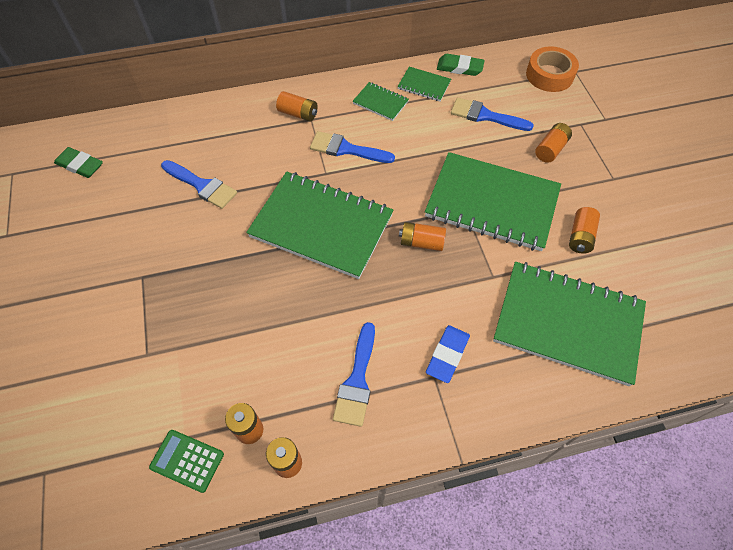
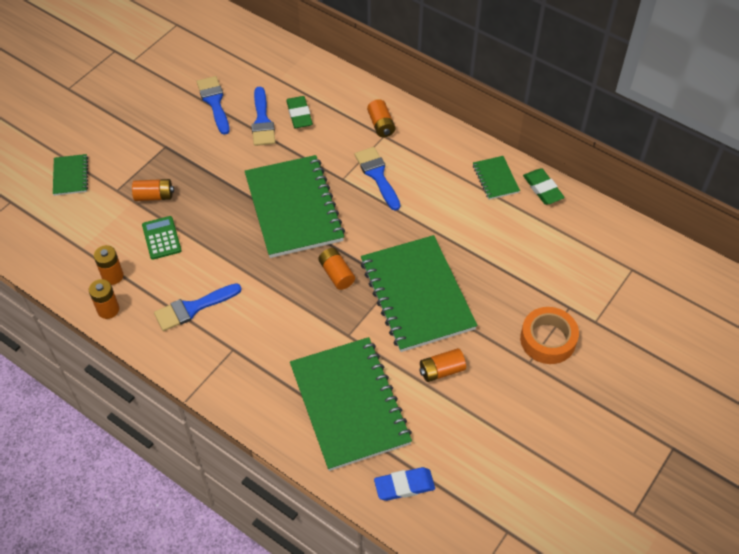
camera: 50 degrees right, 5 degrees down
(80, 165) = (216, 49): green eraser -> green eraser (299, 114)
(187, 460) = (69, 260): green calculator -> green calculator (161, 238)
(380, 102) = (446, 164): green notebook -> green notebook (71, 176)
(447, 355) = (256, 346): blue eraser -> blue eraser (404, 486)
(485, 116) = (506, 238): blue brush -> blue brush (214, 102)
(549, 75) = (605, 254): orange tape -> orange tape (548, 340)
(550, 149) = (516, 302): orange battery -> orange battery (154, 196)

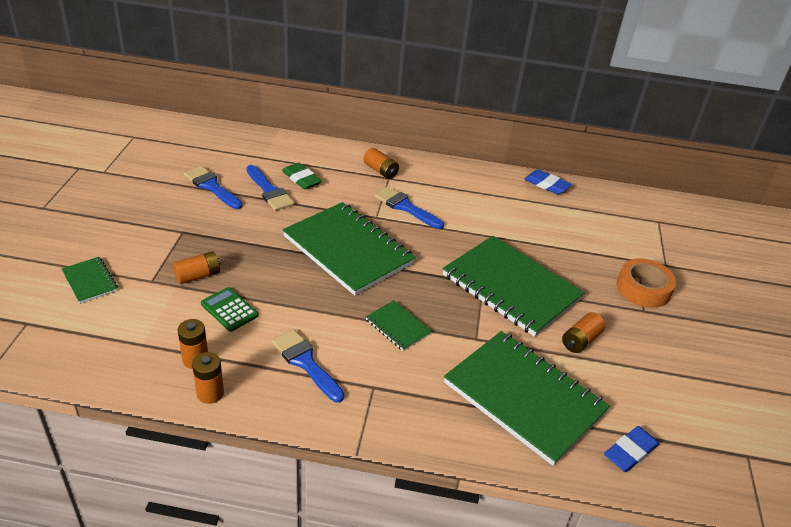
camera: 30 degrees left, 15 degrees down
(193, 308) = (305, 362): blue brush -> blue brush turned 105 degrees clockwise
(336, 274) = (427, 291): orange battery -> none
(495, 179) = (505, 186): green notebook -> green notebook (397, 327)
(543, 189) = (546, 185): green eraser -> blue eraser

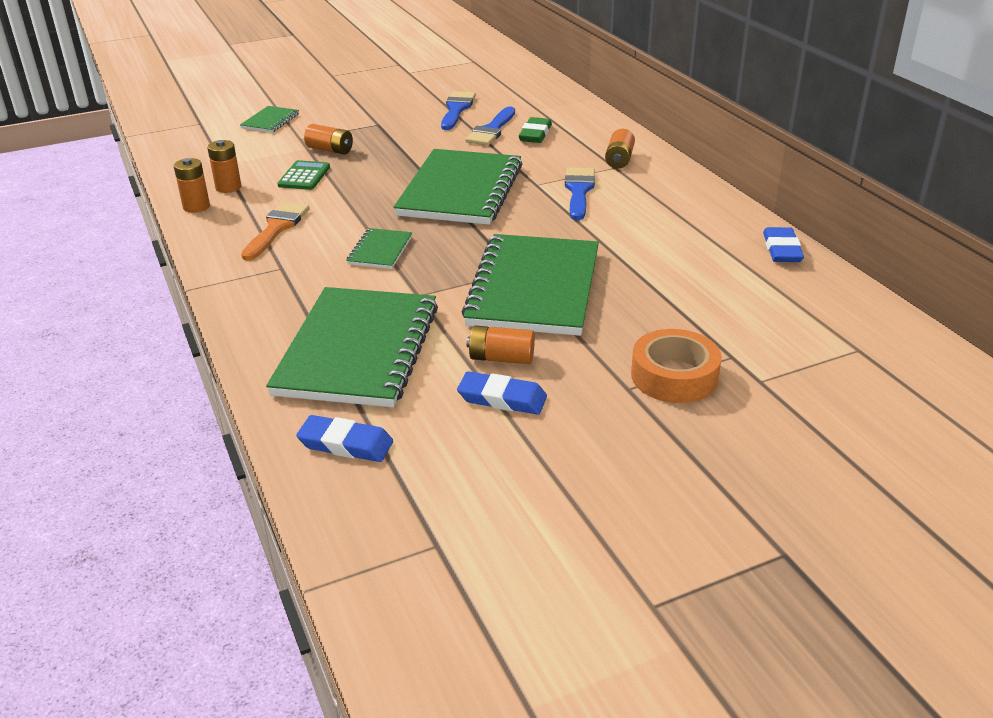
camera: 60 degrees right, 5 degrees down
(305, 362) = (276, 228): blue brush -> orange brush
(623, 361) = (502, 398): none -> blue eraser

